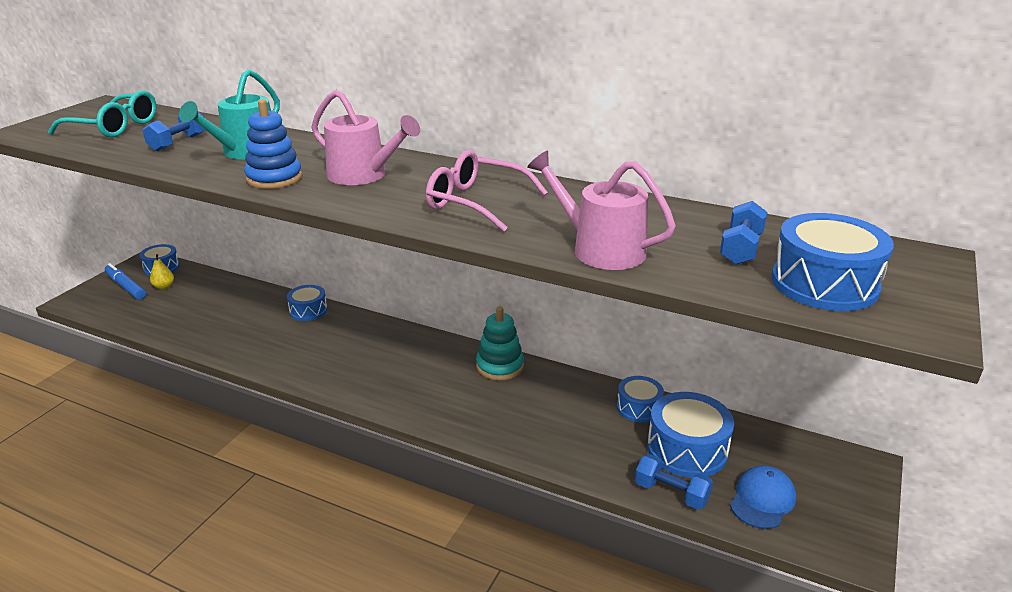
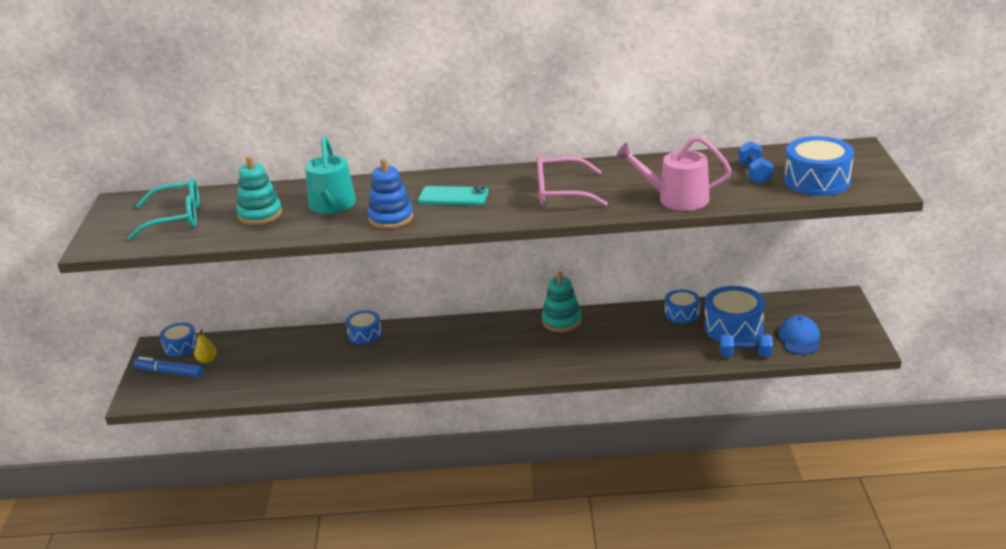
camera: 25 degrees left, 0 degrees up
(178, 143) = (260, 214): blue dumbbell -> turquoise stacking toy
(362, 175) = (453, 197): pink watering can -> turquoise phone

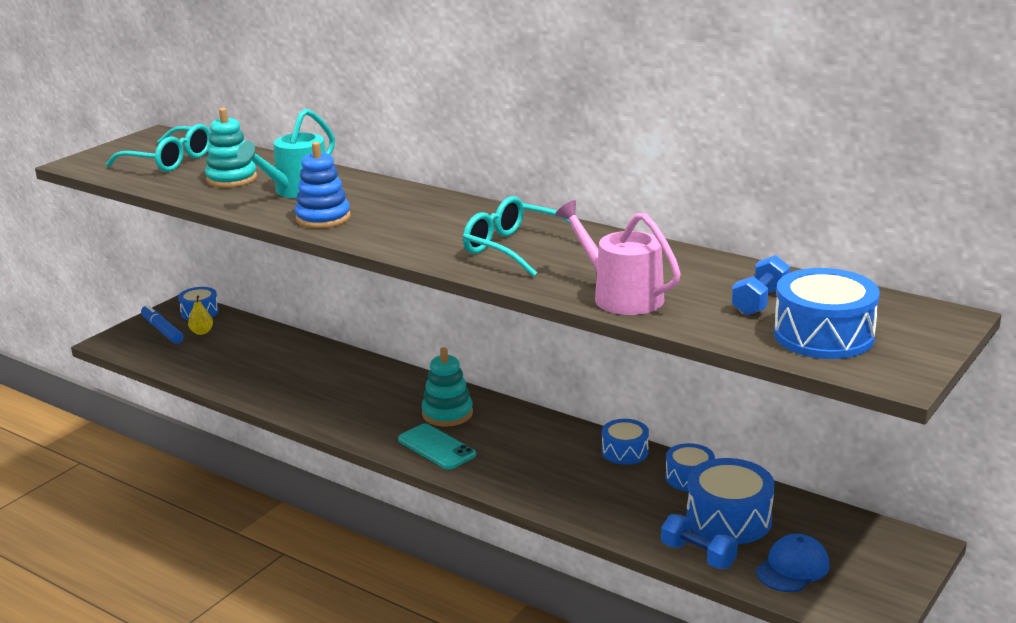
camera: 35 degrees right, 5 degrees down
(365, 334) = (352, 364): blue drum -> blue drum (625, 451)
(453, 197) = (410, 218): turquoise phone -> turquoise phone (436, 447)
(561, 192) = (515, 248): pink glasses -> turquoise glasses
(561, 321) = (549, 429): turquoise stacking toy -> turquoise stacking toy (447, 413)

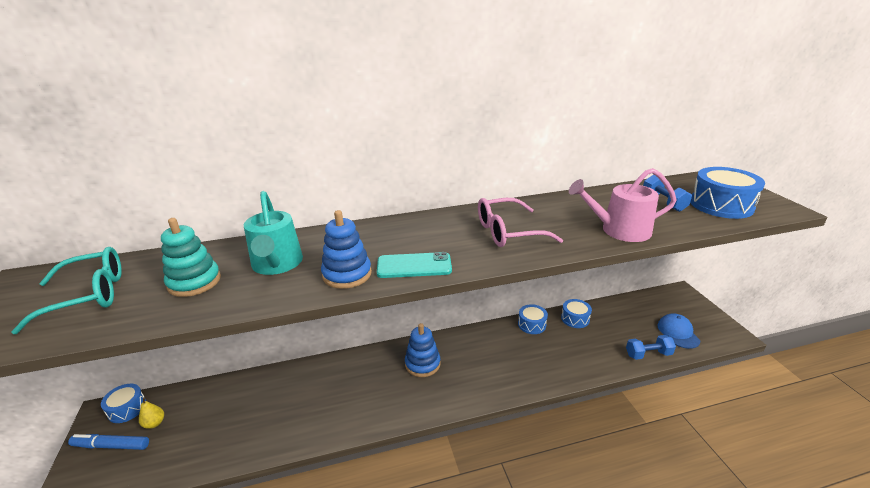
camera: 50 degrees left, 5 degrees up
(436, 447) = (454, 389): turquoise phone -> turquoise phone (414, 266)
(447, 413) = (422, 364): turquoise stacking toy -> blue stacking toy
(515, 248) = (508, 232): turquoise glasses -> pink glasses
(728, 519) = (622, 327): blue drum -> none

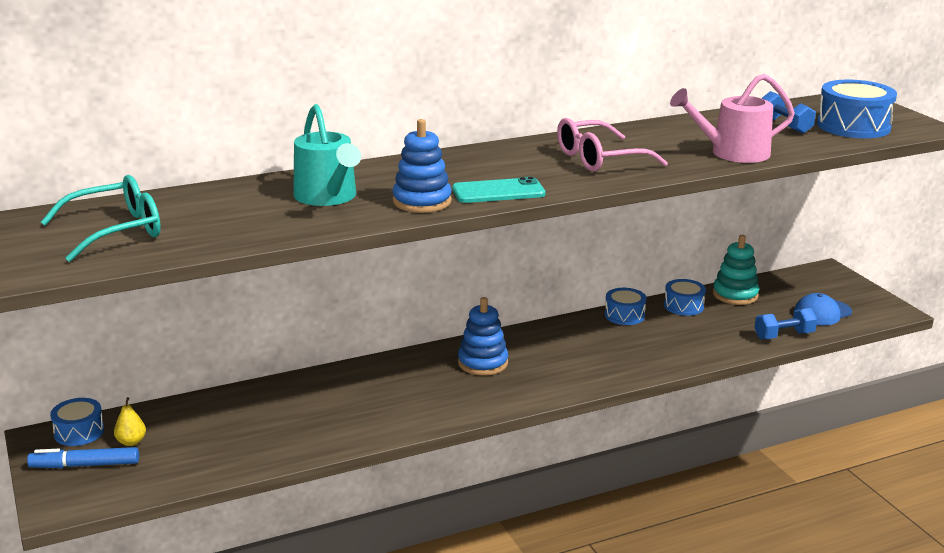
camera: 10 degrees left, 5 degrees down
(194, 282) = (238, 215): turquoise stacking toy -> turquoise stacking toy (735, 295)
(678, 332) = (822, 312): blue cap -> blue cap turned 105 degrees counterclockwise

